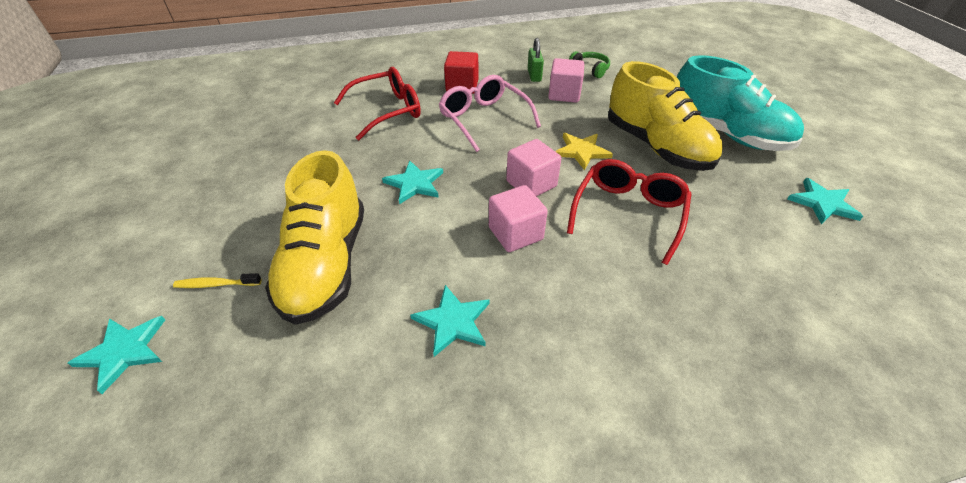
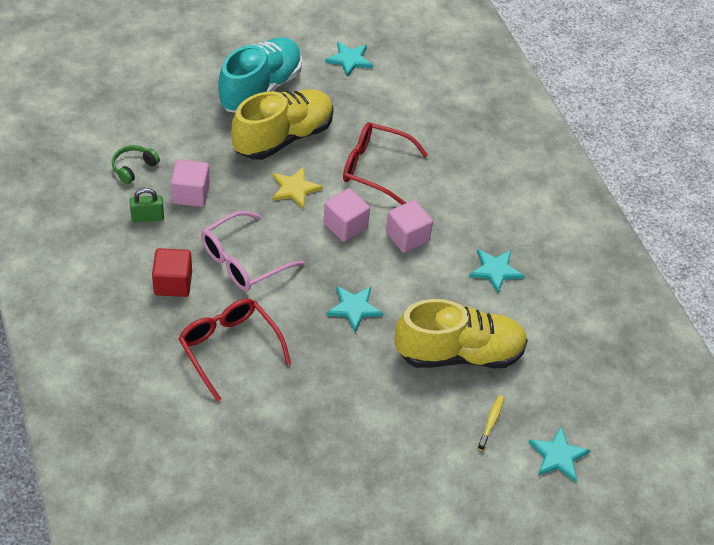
camera: 100 degrees left, 5 degrees up
(216, 284) = (491, 422): yellow toothbrush -> yellow toothbrush turned 150 degrees counterclockwise

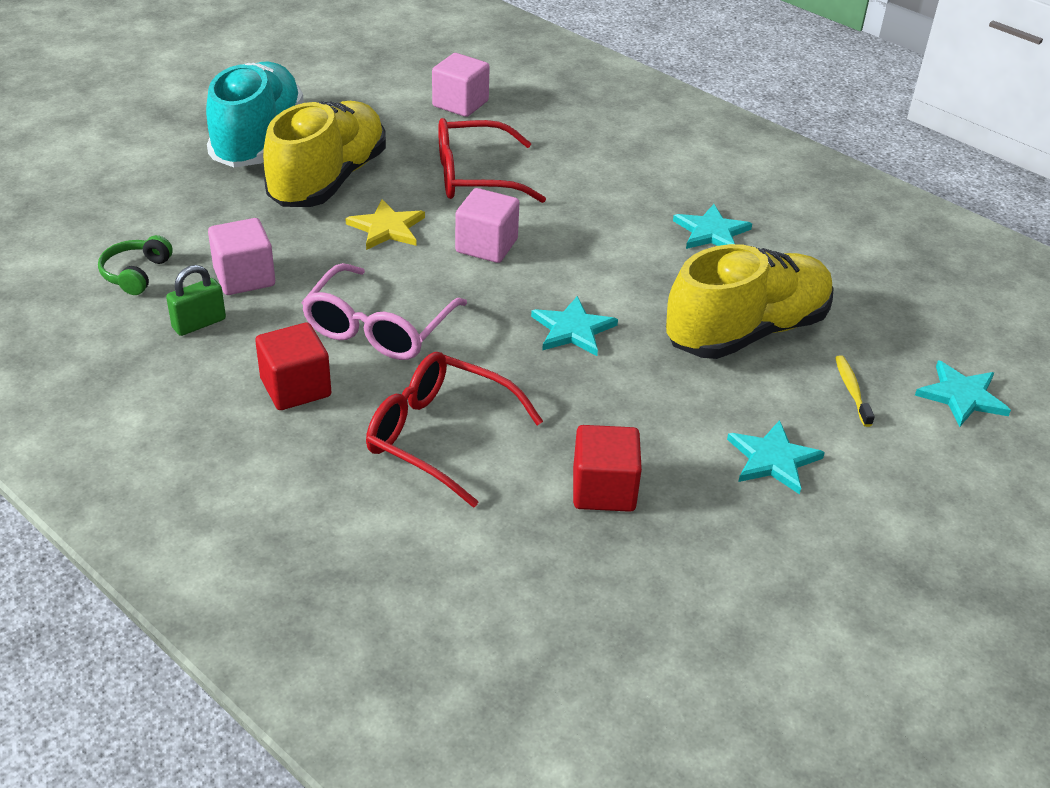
camera: 25 degrees left, 10 degrees down
(295, 422) = (603, 490): none -> red cube
(349, 60) = (353, 82): turquoise star -> turquoise star (773, 459)
(407, 237) = (575, 232): pink cube -> pink cube (460, 104)

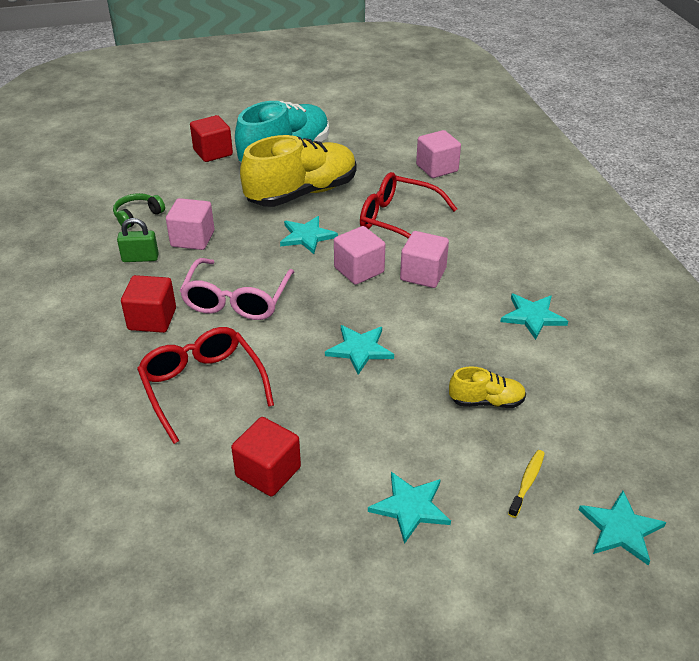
camera: 35 degrees right, 0 degrees up
(154, 163) = (213, 152): none -> red cube
(378, 328) = (236, 300): pink glasses -> pink glasses turned 45 degrees counterclockwise
(387, 228) = (307, 236): yellow star -> turquoise star
(561, 227) = (423, 274): none -> pink cube
(746, 331) = (486, 401): yellow shoe -> yellow shoe, size x0.46

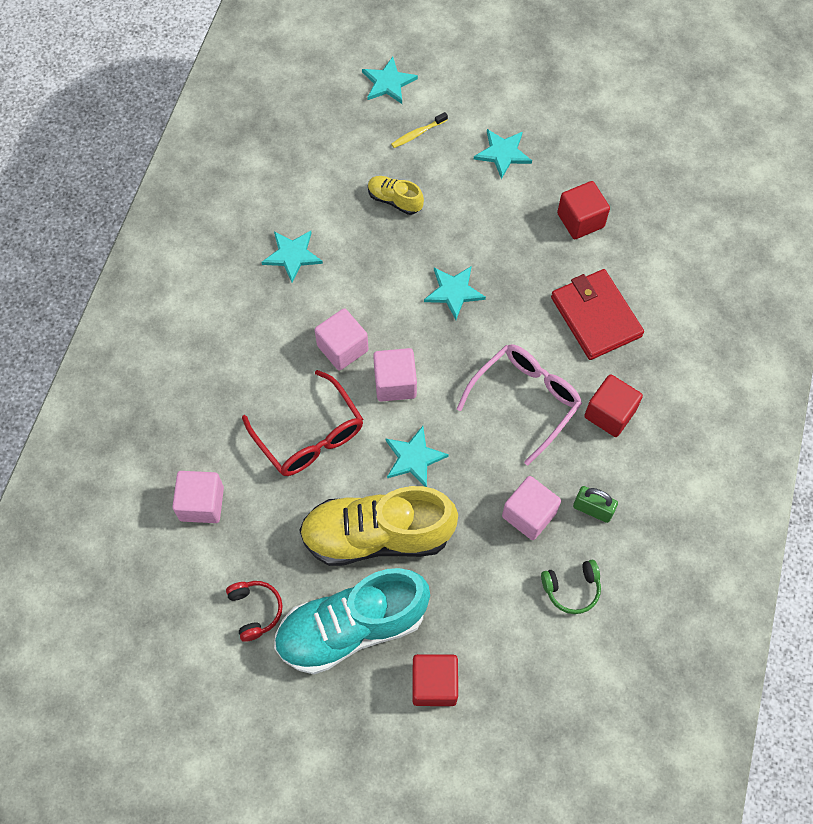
camera: 150 degrees left, 25 degrees up
(202, 386) = (595, 316): red glasses -> red wallet
(354, 143) = (255, 610): none -> red headphones

